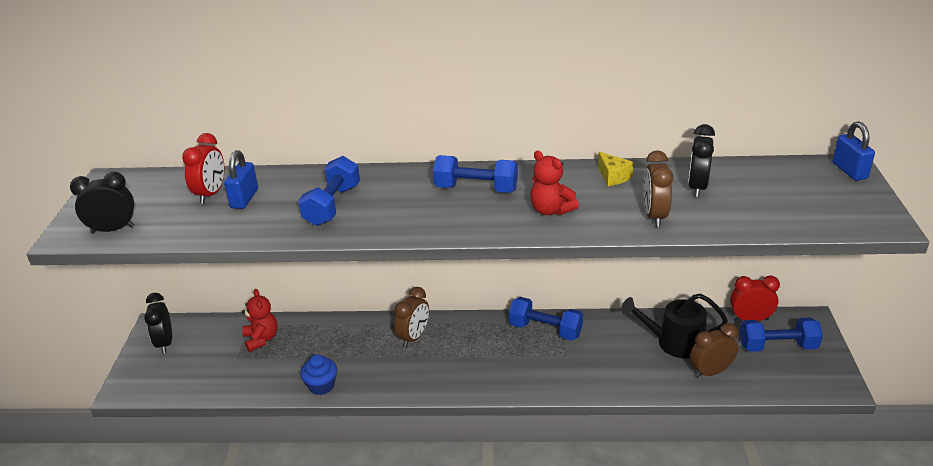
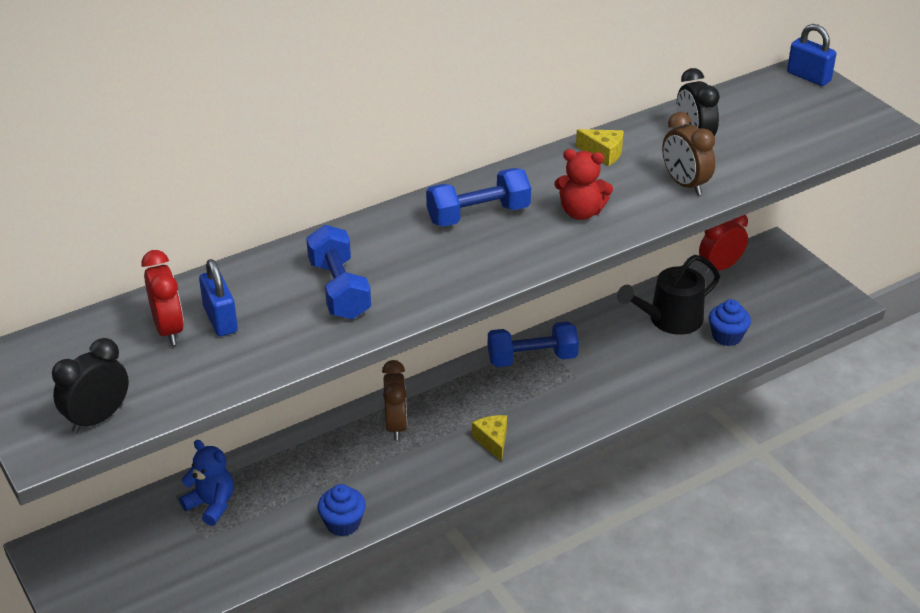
camera: 35 degrees left, 5 degrees up
(165, 343) = (85, 563): black clock -> none
(261, 339) = (211, 505): red teddy bear -> blue teddy bear
(466, 374) = (493, 441): none -> yellow cheese
(710, 372) = (727, 336): brown clock -> blue cupcake
(777, 346) = (765, 285): blue dumbbell -> none

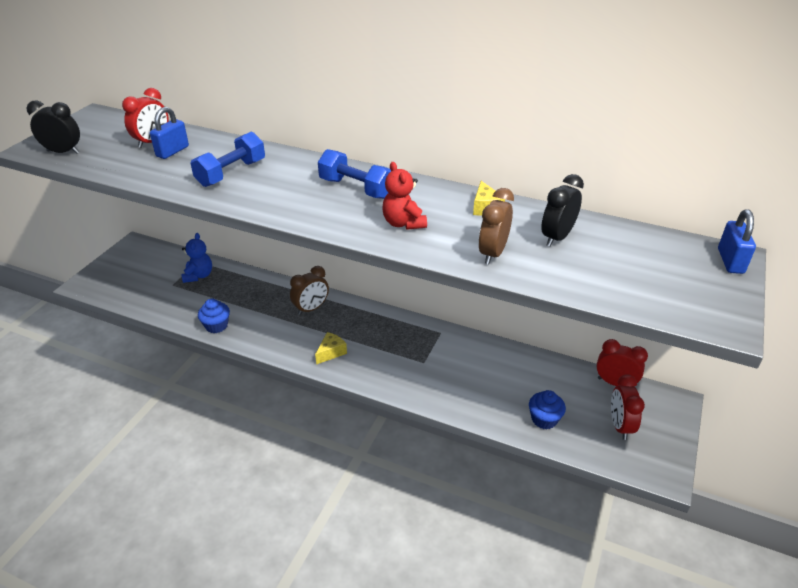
camera: 55 degrees right, 0 degrees up
(532, 358) = (421, 335): blue dumbbell -> none
(670, 319) = (528, 381): black watering can -> none
(773, 295) = (620, 426): none -> red clock

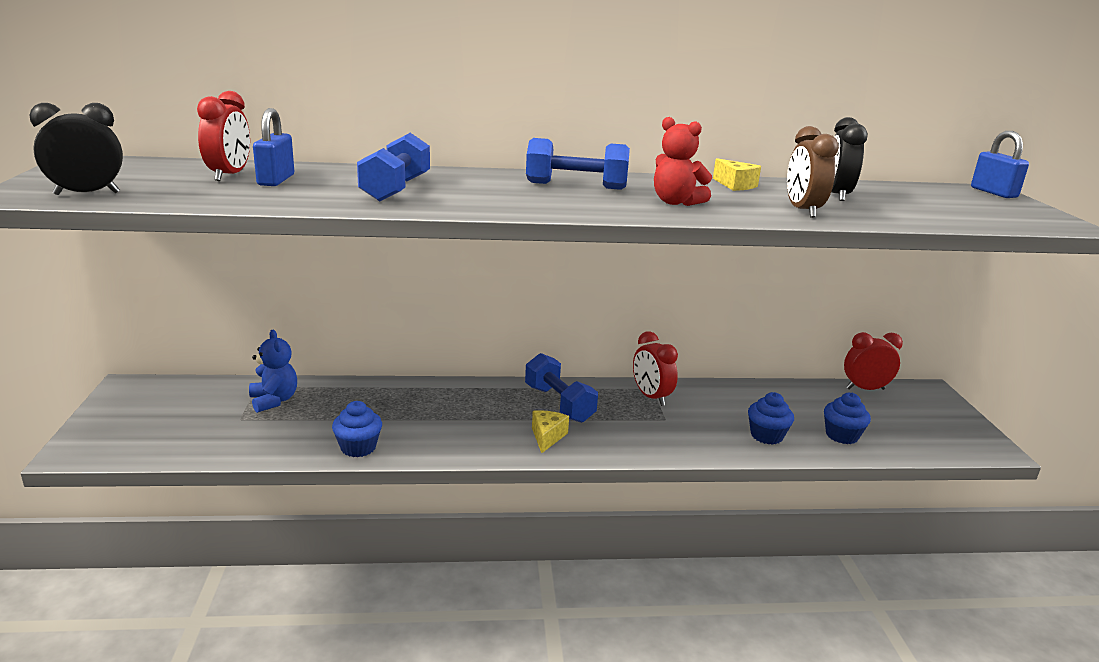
camera: 30 degrees left, 15 degrees down
(311, 308) = (474, 400): brown clock -> none
(362, 327) = (559, 404): none -> blue dumbbell
(484, 400) = (766, 436): none -> blue cupcake
(620, 426) = (911, 421): red clock -> red clock (651, 397)

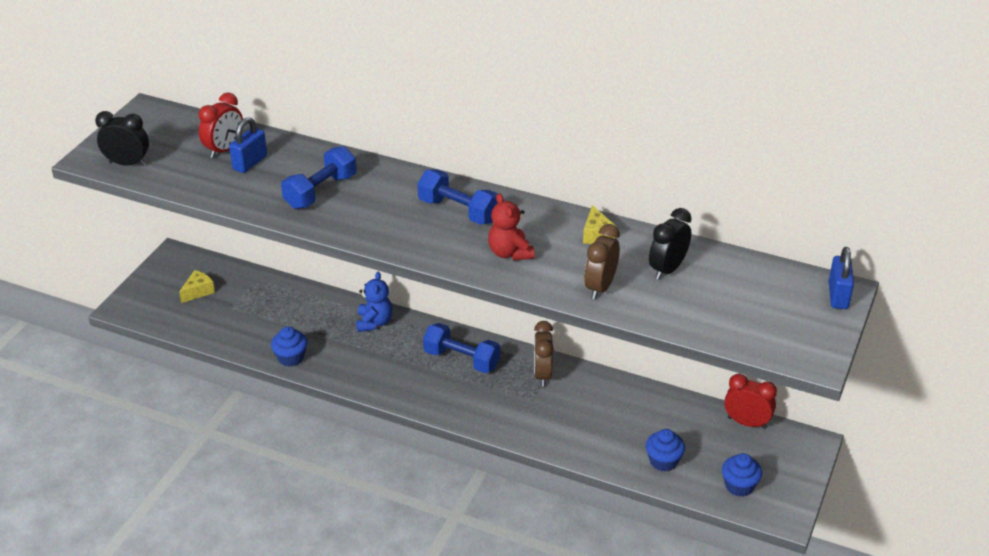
camera: 30 degrees right, 15 degrees up
(274, 400) = (260, 296): blue teddy bear -> blue teddy bear (374, 322)
(547, 437) = (426, 389): yellow cheese -> yellow cheese (198, 291)
(559, 404) = (461, 360): blue dumbbell -> blue dumbbell turned 60 degrees counterclockwise
(651, 397) = (542, 374): red clock -> brown clock
(766, 436) = (598, 441): blue cupcake -> blue cupcake (739, 486)

